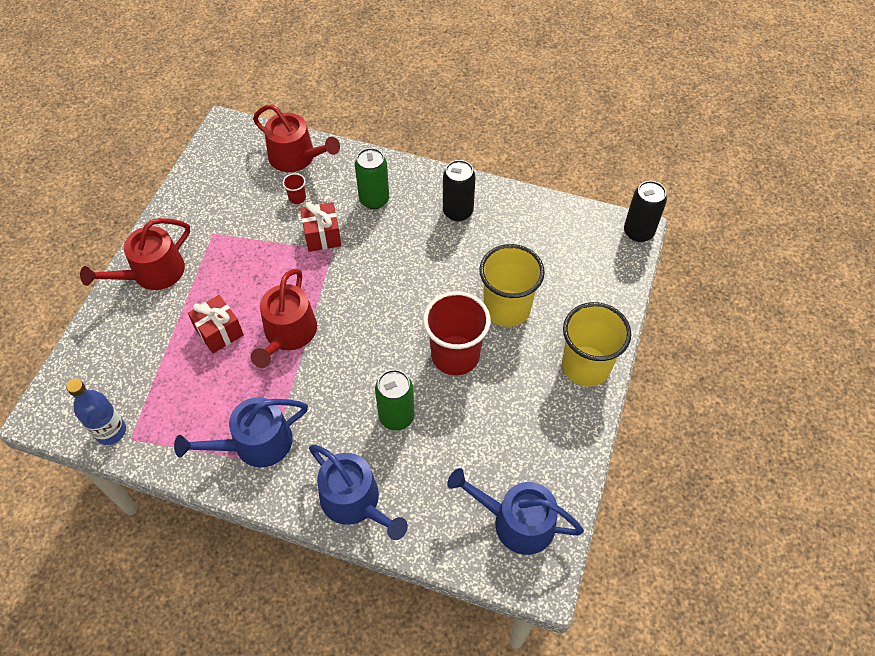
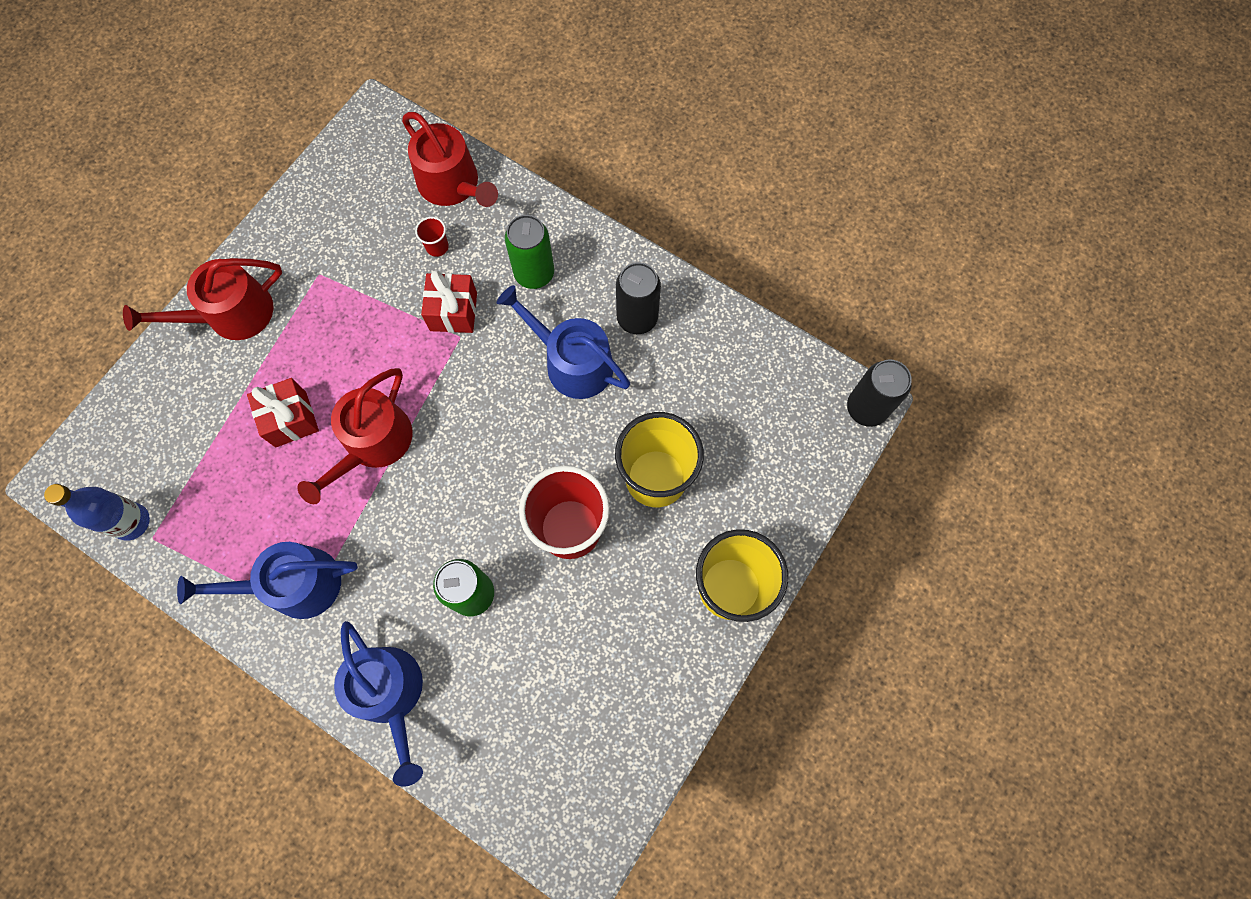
camera: 15 degrees right, 15 degrees up
(516, 521) = (574, 775): blue watering can -> blue watering can (572, 362)

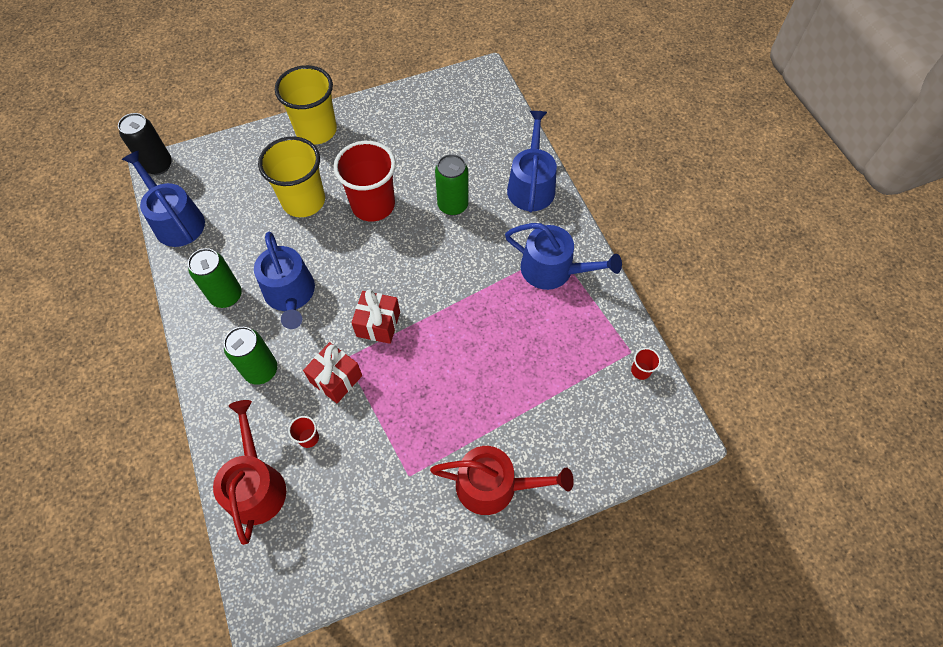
camera: 145 degrees left, 10 degrees down
(132, 522) = (640, 371): blue bottle -> red cup
(290, 419) = (496, 374): red gift -> red gift (378, 324)
(373, 444) = (453, 323): red watering can -> none
(637, 318) = (226, 296): black can -> green can
(773, 359) = (176, 220): none -> blue watering can

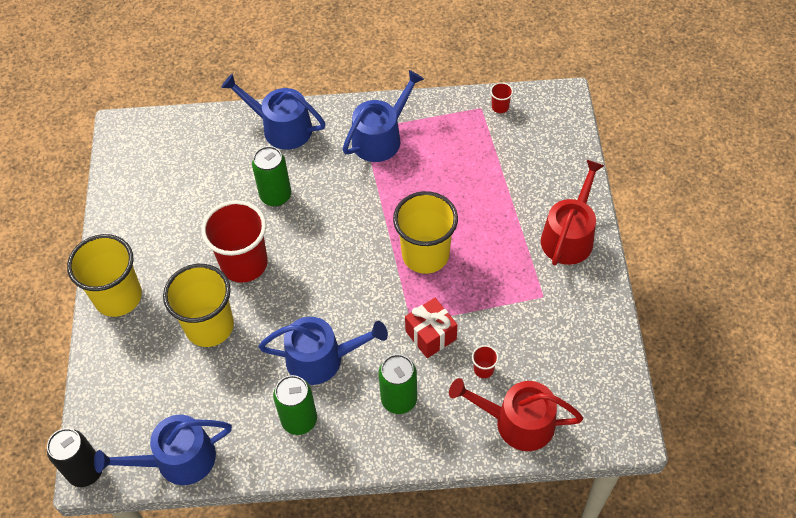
camera: 70 degrees left, 5 degrees down
(378, 324) = (385, 288): red gift -> none
(426, 349) = (425, 255): none -> yellow cup

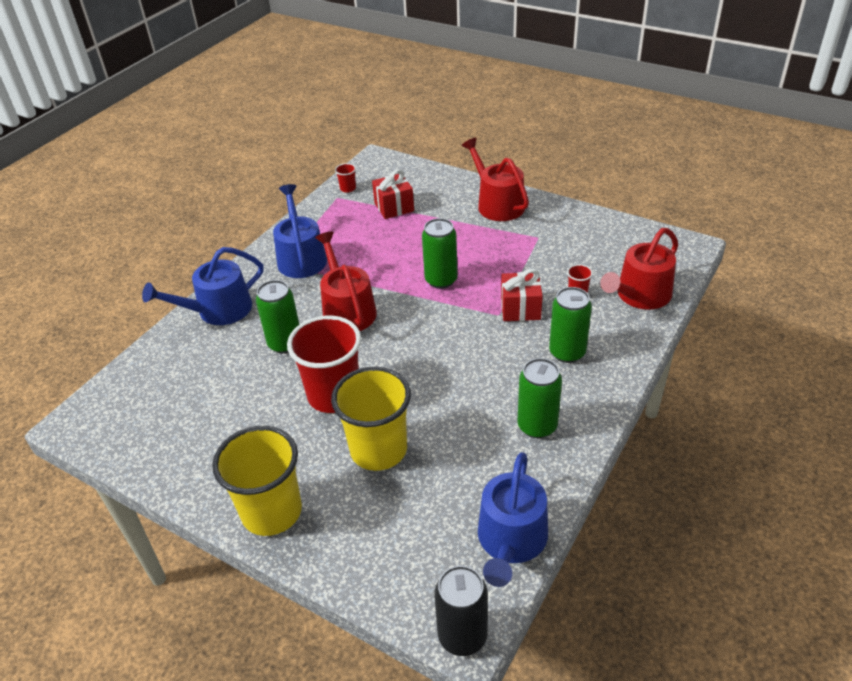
camera: 55 degrees left, 15 degrees down
(322, 359) = (485, 384): blue watering can -> none
(341, 211) = (347, 309): none -> red watering can
(425, 255) = (441, 280): yellow cup -> green can
(500, 158) = (394, 207): none -> red gift

